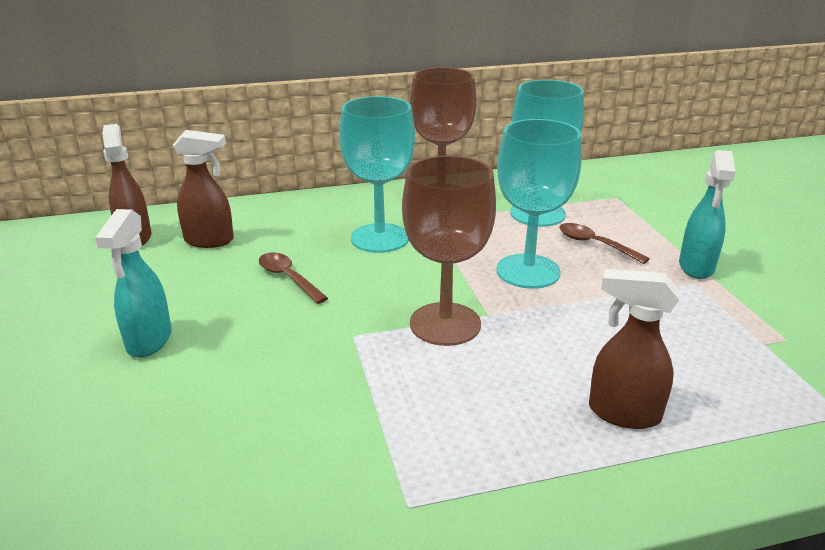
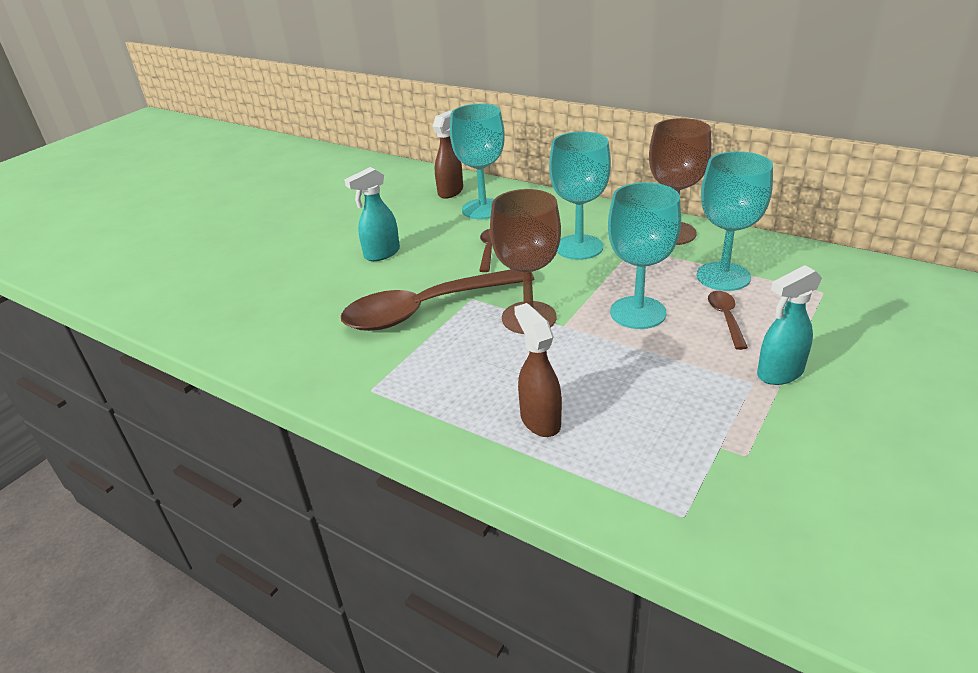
camera: 50 degrees right, 5 degrees up
(210, 241) = (483, 209): brown spray bottle -> turquoise goblet
(319, 373) = (426, 309): none -> brown spoon

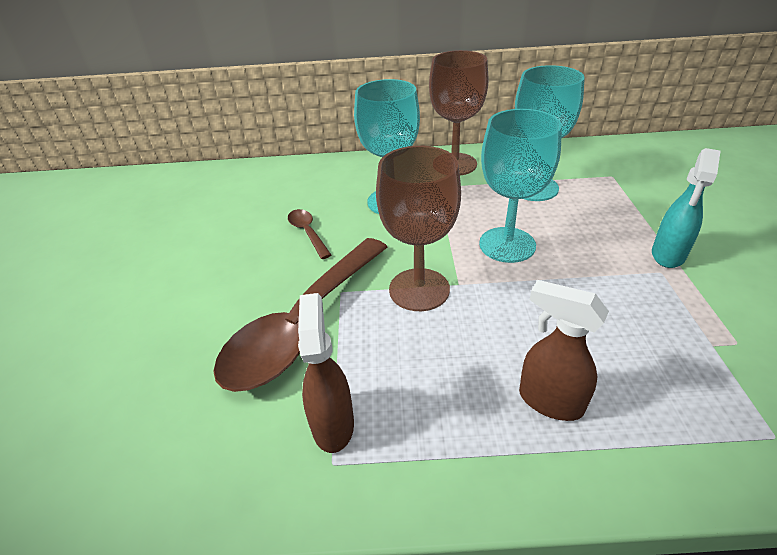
camera: 35 degrees left, 5 degrees up
(381, 254) = (188, 279): turquoise spray bottle -> none
(451, 191) = (208, 186): brown spray bottle -> brown spray bottle (333, 423)
(483, 209) = (260, 194): turquoise goblet -> none
(725, 318) = (576, 223): brown spoon -> none

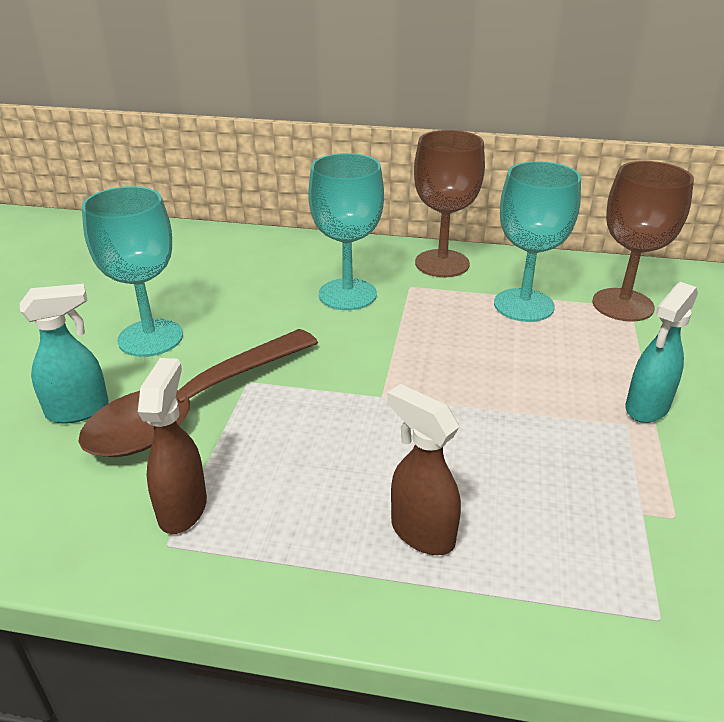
camera: 10 degrees right, 5 degrees down
(199, 348) = (79, 410): none -> turquoise spray bottle
(307, 233) = (238, 313): brown spoon -> none
(419, 289) = (334, 394): brown goblet -> brown goblet (622, 305)
(507, 245) = (458, 364): turquoise goblet -> turquoise goblet (150, 338)

